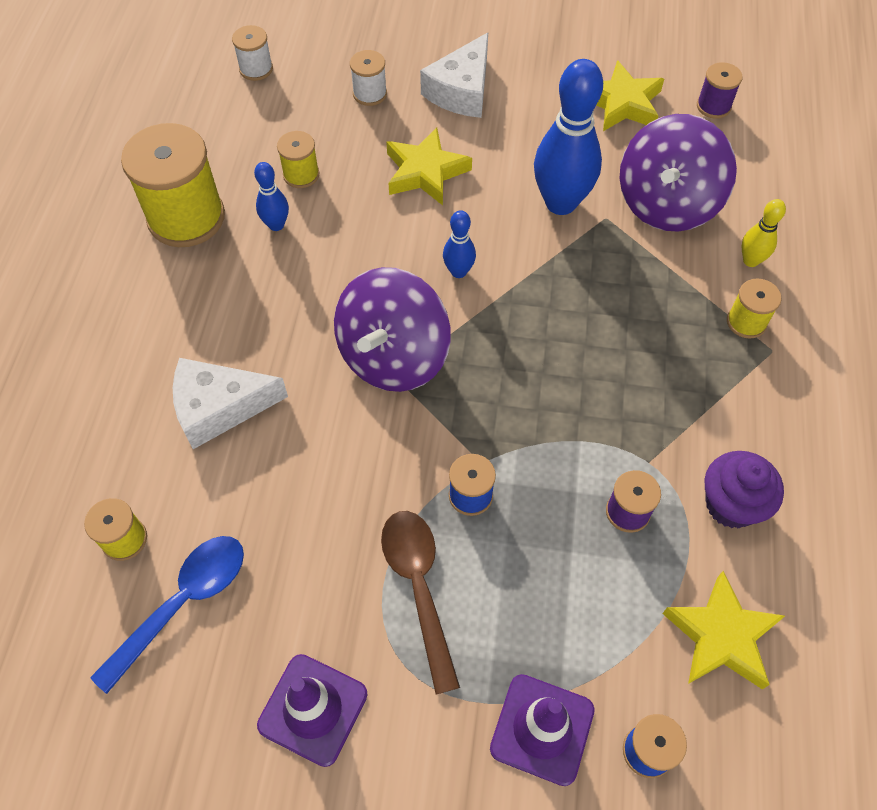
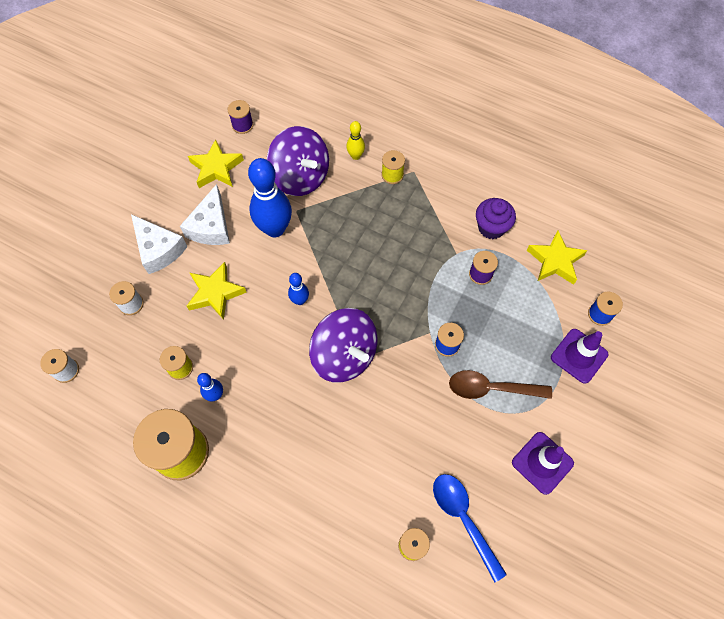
camera: 70 degrees left, 5 degrees up
(219, 407) = (341, 466): white cheese -> white cheese (211, 226)

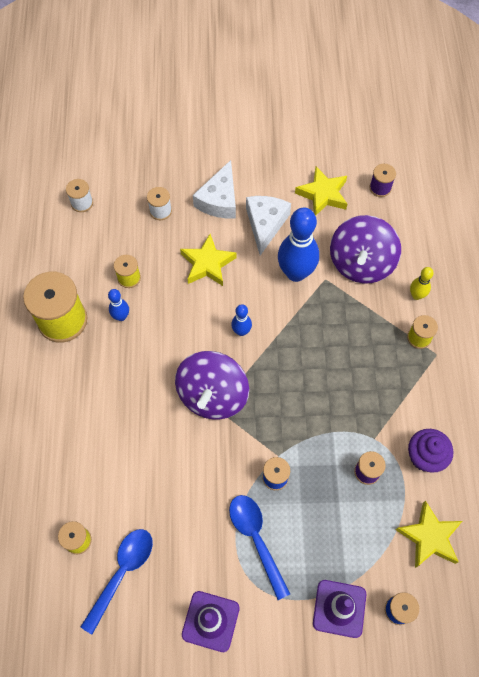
camera: 60 degrees right, 0 degrees up
(211, 226) = (265, 224): white cheese -> white cheese turned 120 degrees clockwise
(491, 388) = (256, 539): brown spoon -> blue spoon

